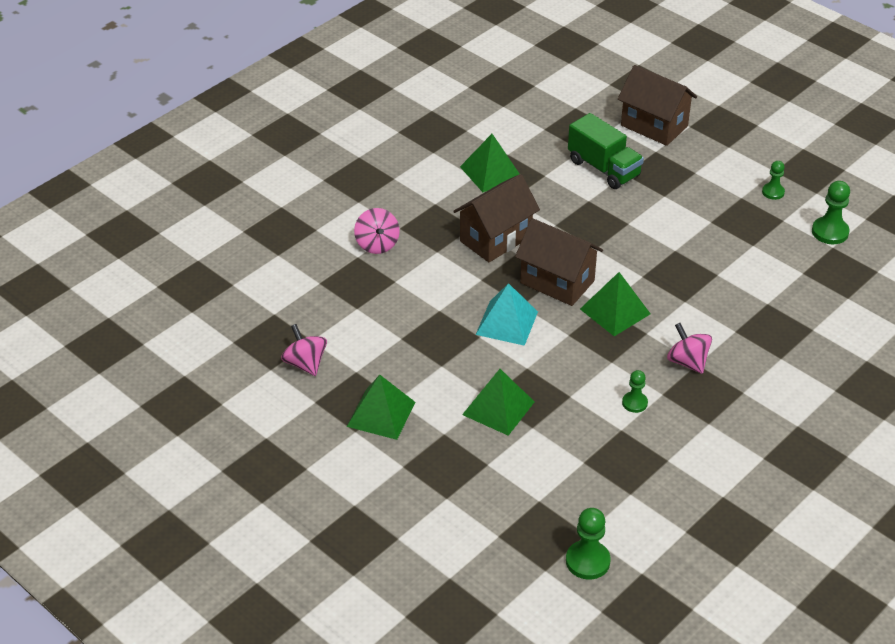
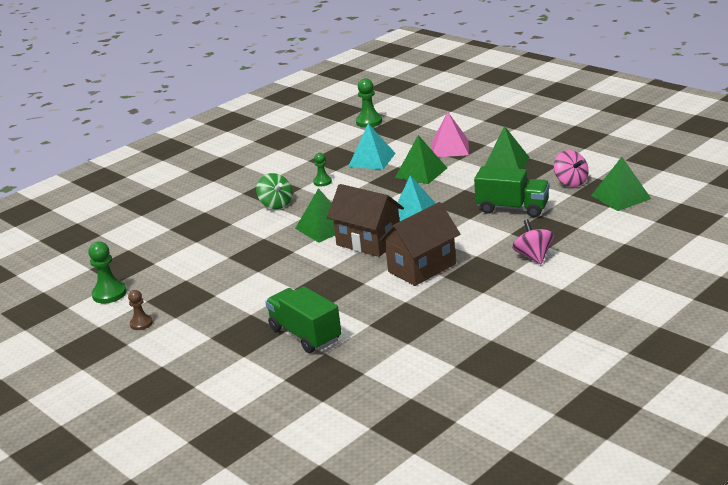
camera: 175 degrees left, 15 degrees down
(387, 322) = (512, 208): none -> green truck
(456, 463) = (449, 148): none -> pink pyramid
(491, 172) = (426, 323): green pyramid -> green pyramid (620, 197)
(571, 448) = (371, 160): none -> turquoise pyramid
(654, 126) = (235, 383): brown house -> none
(687, 362) = (276, 204): pink spinning top -> green spinning top
(773, 192) = (141, 323): green pawn -> brown pawn

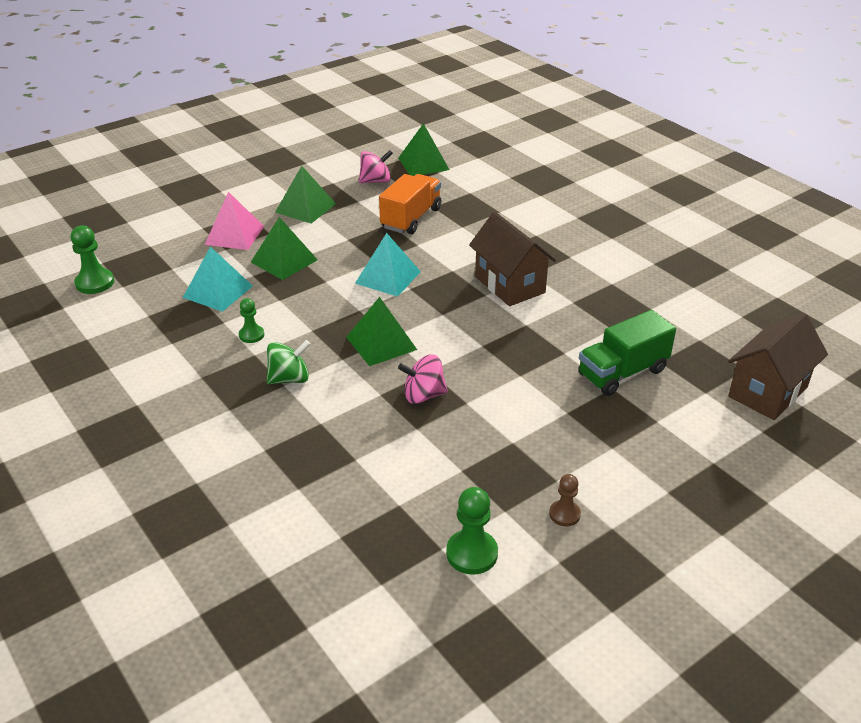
camera: 85 degrees left, 10 degrees up
(368, 242) = (436, 313): brown house -> brown house (768, 391)
(512, 208) = (411, 218): green truck -> orange truck
(533, 256) = (514, 222): pink spinning top -> pink spinning top (423, 395)

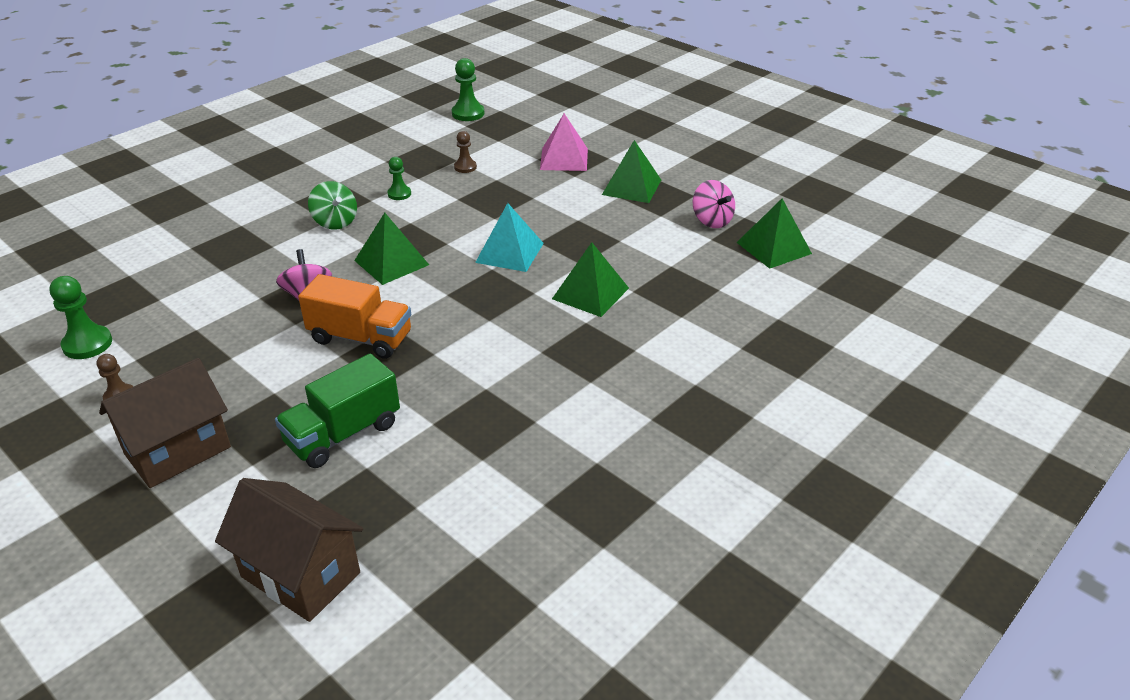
camera: 80 degrees right, 0 degrees up
(217, 291) = (465, 167): turquoise pyramid -> brown pawn
(284, 261) = (525, 191): green pyramid -> green pyramid (590, 293)
(411, 218) = (636, 253): orange truck -> orange truck (360, 338)
(509, 285) = (513, 336): brown house -> brown house (178, 450)
(622, 372) = (343, 434): green truck -> green truck turned 90 degrees counterclockwise

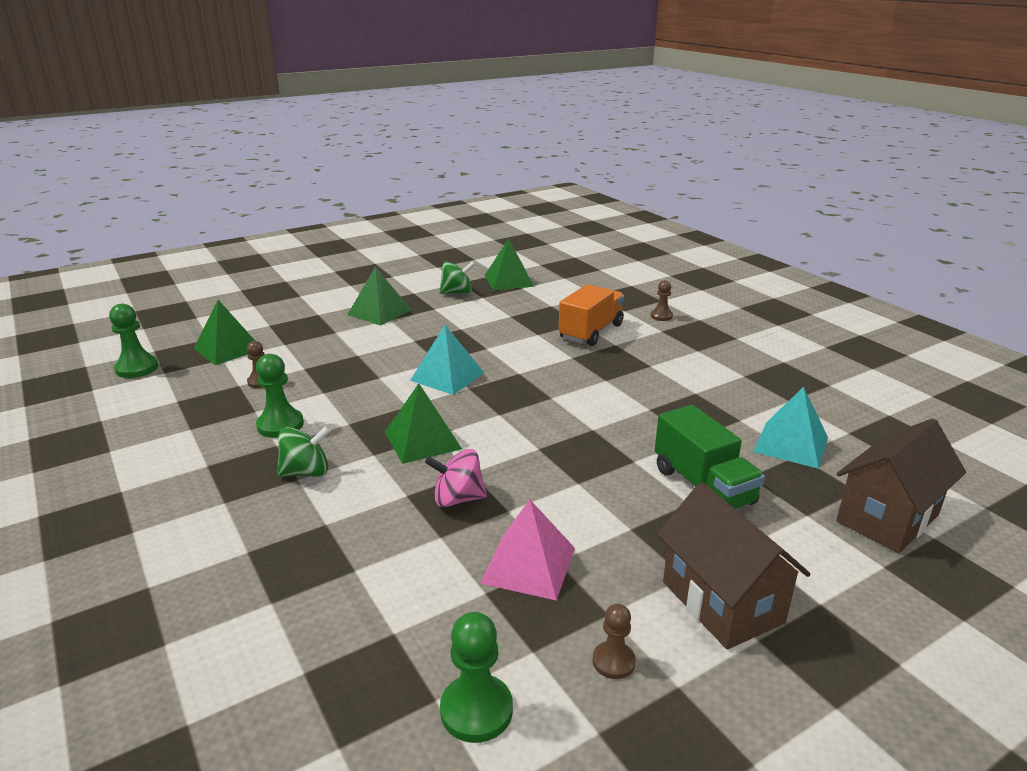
camera: 75 degrees left, 10 degrees down
(360, 338) = (553, 468): orange truck -> orange truck (591, 332)
(399, 194) = (280, 425): green pawn -> green pawn, size x1.59
(437, 501) = (791, 444): none -> turquoise pyramid
(564, 159) = (299, 332): pink pyramid -> pink pyramid (528, 565)
(590, 293) = (532, 350): green pyramid -> green pyramid (228, 348)
(711, 221) = (457, 293): pink spinning top -> green spinning top
(741, 380) = (661, 316): none -> brown pawn

